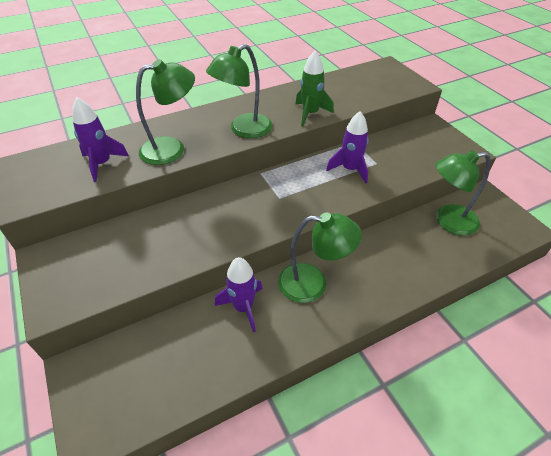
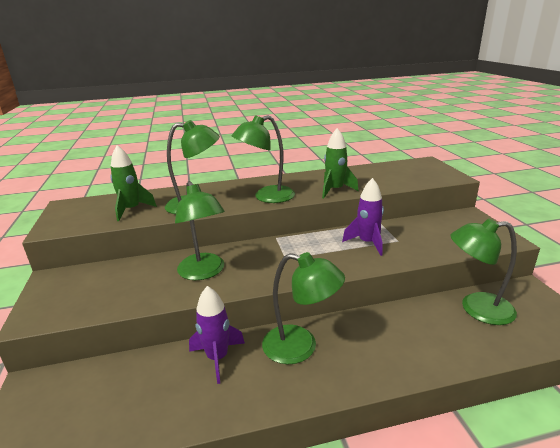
camera: 15 degrees right, 20 degrees down
(102, 164) = (131, 210): purple rocket -> green rocket
(205, 226) = (204, 272): none -> green lamp

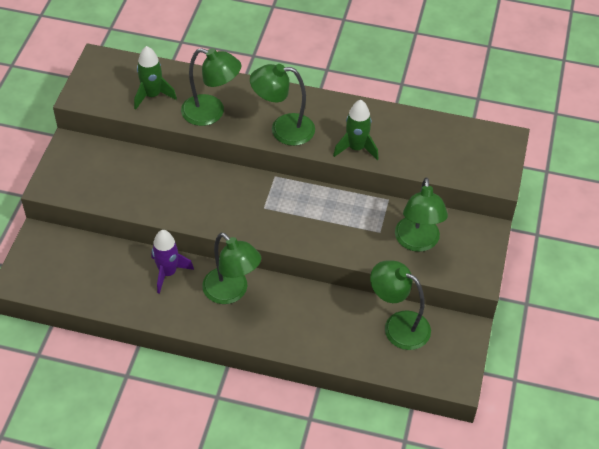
camera: 25 degrees right, 25 degrees up
(204, 272) = (188, 193): green lamp -> green lamp (417, 242)
(367, 243) = (349, 222): purple rocket -> none

